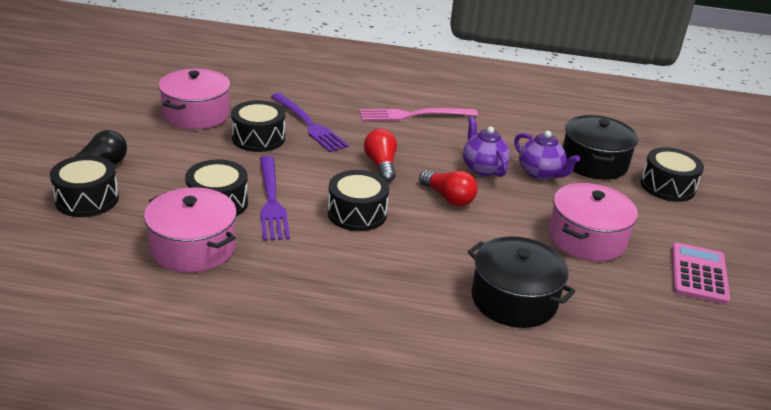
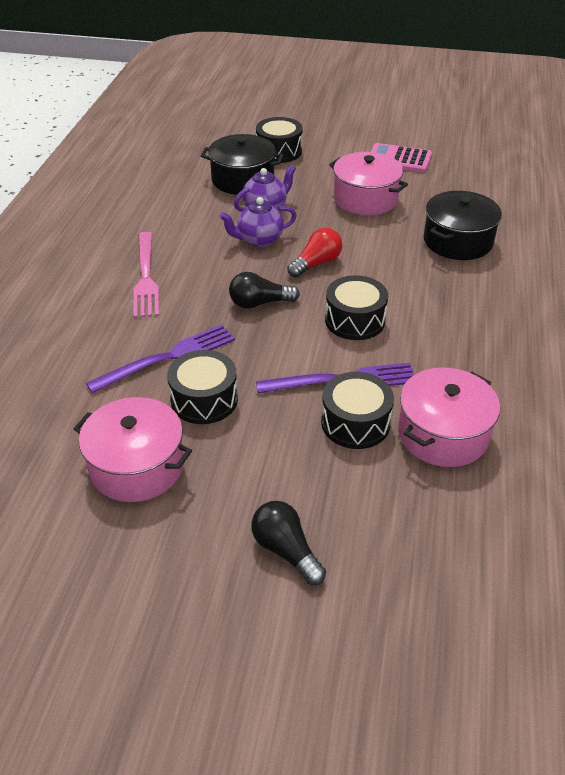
camera: 85 degrees left, 10 degrees up
(87, 199) = (370, 546): black drum -> none
(381, 165) = (259, 303): red light bulb -> black light bulb

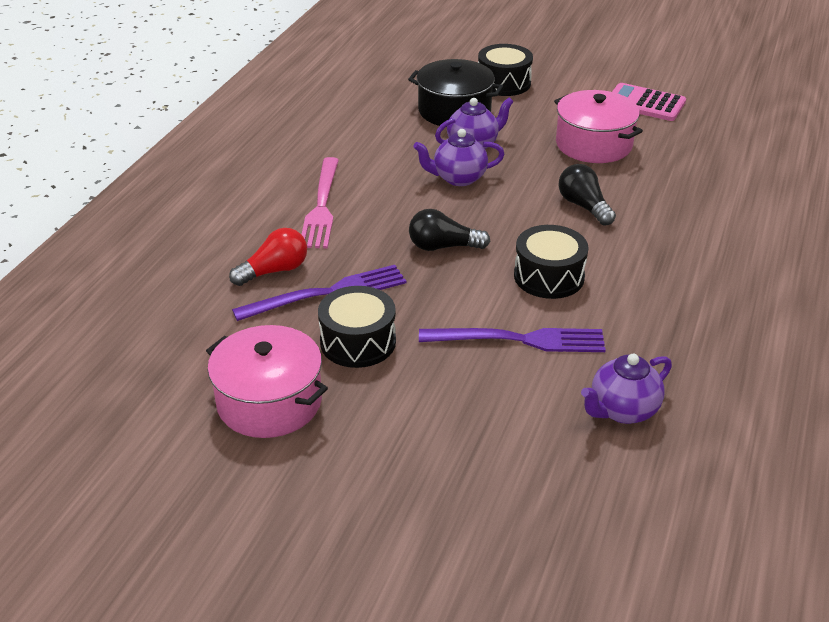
camera: 10 degrees right, 5 degrees down
(286, 550) = (413, 509): black light bulb -> black light bulb (584, 206)
(316, 263) = (519, 210): red light bulb -> red light bulb (274, 271)
(355, 423) = (523, 386): black drum -> none
(443, 434) = (622, 410): pink pot -> purple teapot
(458, 241) = (693, 202): black pot -> none

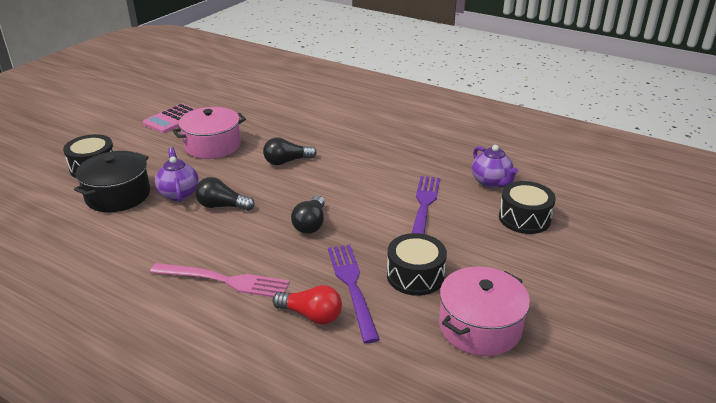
camera: 80 degrees left, 5 degrees down
(274, 271) = (311, 315): red light bulb -> red light bulb turned 135 degrees clockwise
(458, 178) = (222, 206): purple teapot -> black light bulb
(549, 276) = (360, 186): black drum -> black drum (524, 218)

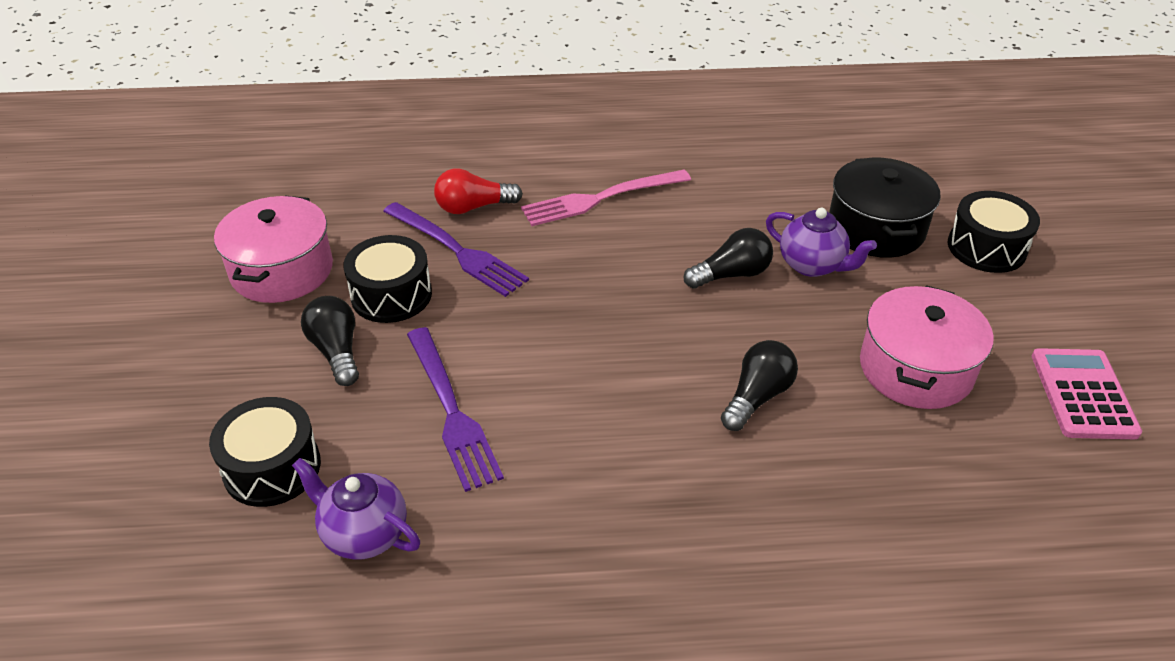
camera: 145 degrees right, 10 degrees up
(310, 224) = (587, 303): black light bulb -> black light bulb (337, 351)

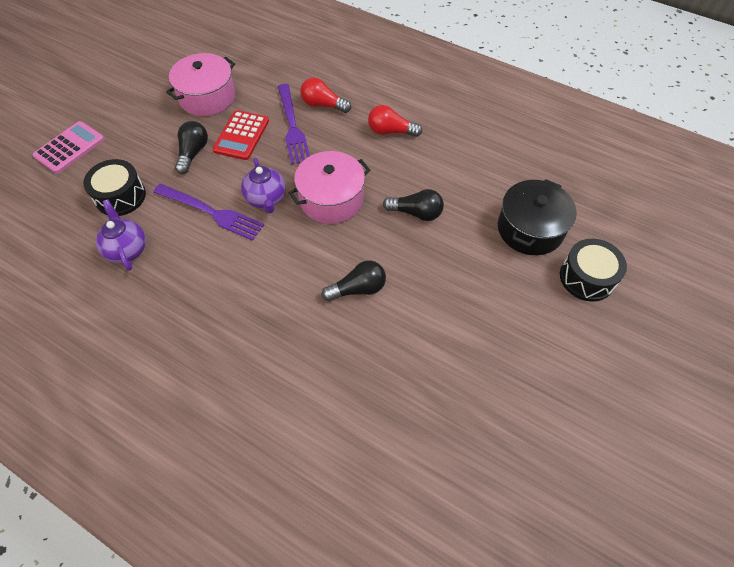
camera: 35 degrees right, 15 degrees up
(391, 295) = (241, 135): black drum -> red calculator
(452, 412) = (212, 213): purple fork -> purple fork turned 75 degrees counterclockwise
(599, 199) = (391, 131): pink fork -> red light bulb
(812, 265) = (467, 231): purple teapot -> purple teapot (266, 199)
(916, 369) = (459, 324): pink pot -> pink pot (331, 199)
(1083, 394) = (542, 398): pink calculator -> pink calculator (69, 148)

